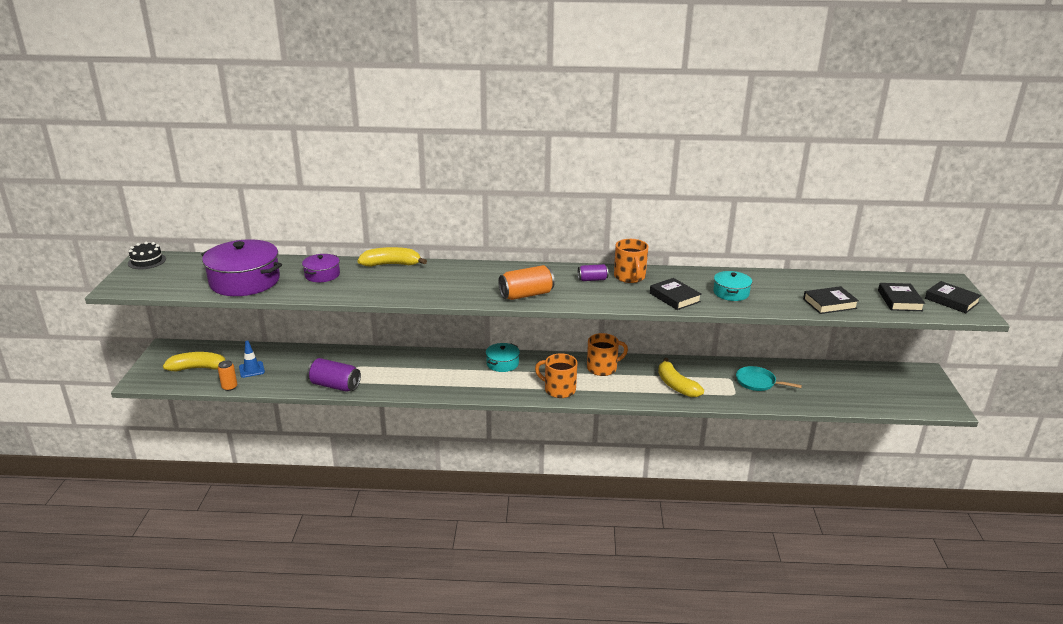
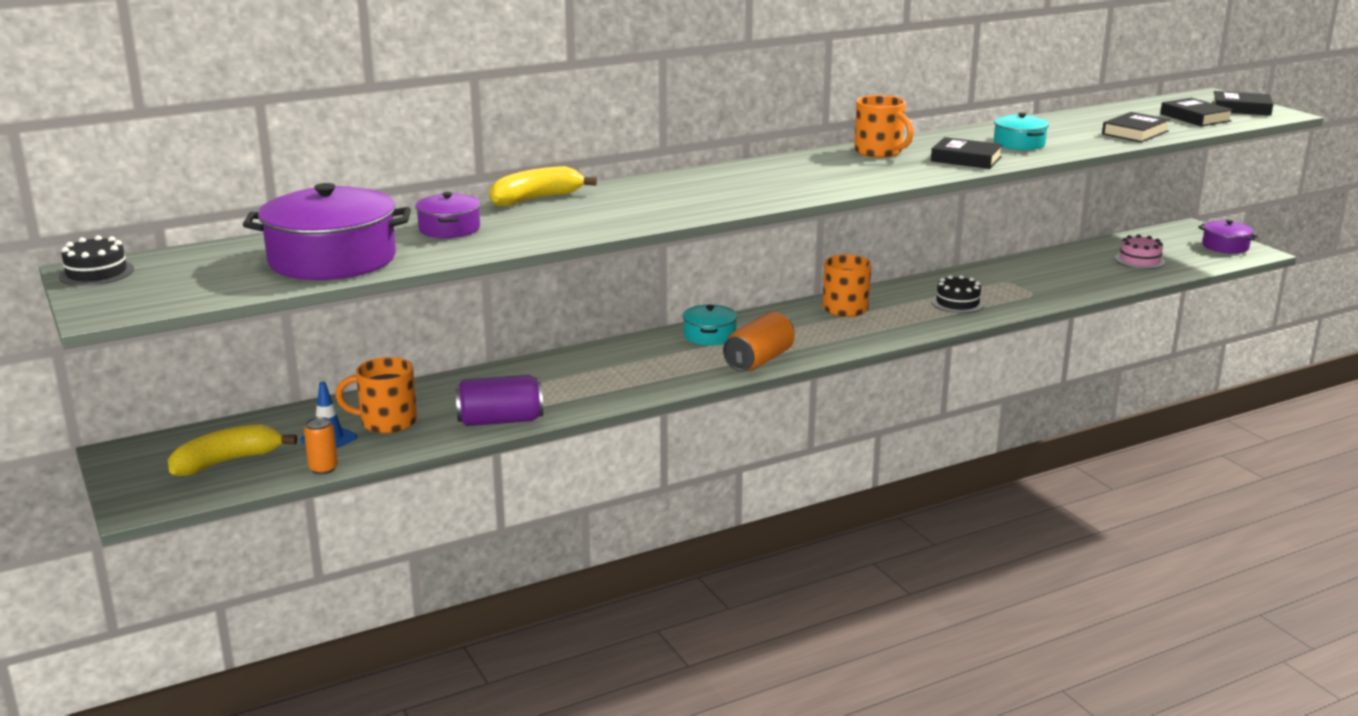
camera: 30 degrees left, 5 degrees down
(526, 295) = (784, 191): orange can -> orange can (759, 360)
(559, 389) = (824, 343): orange mug -> orange mug (386, 422)
(592, 279) = (839, 162): purple can -> none
(676, 385) = (957, 303): yellow banana -> black cake
(757, 382) = (1041, 277): turquoise pan -> none
(847, 389) = (1139, 260): none -> pink cake
(930, 396) = (1225, 246): none -> purple pot

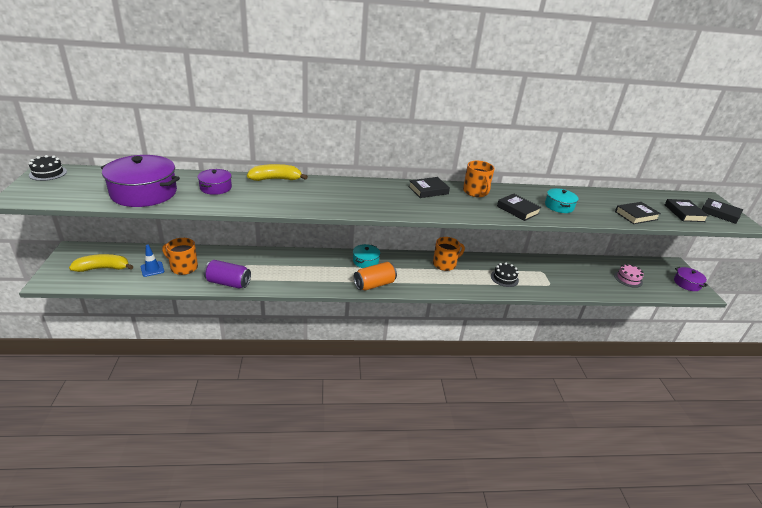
camera: 20 degrees right, 10 degrees up
(323, 469) = (133, 286): orange can -> none
(804, 164) = (428, 190): none -> black book

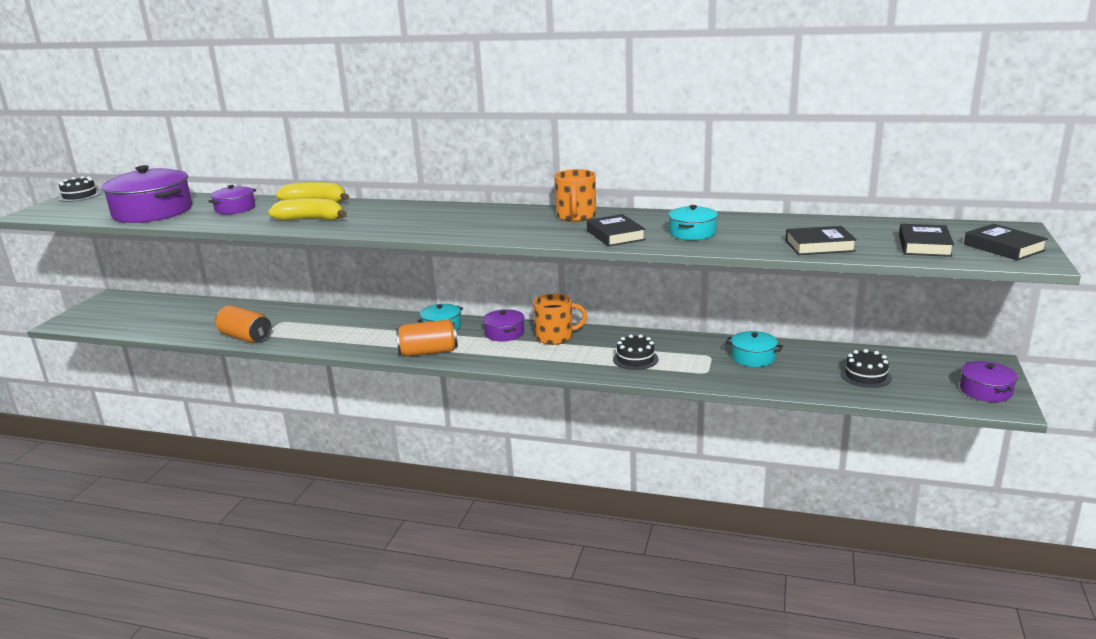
camera: 25 degrees right, 10 degrees down
(103, 268) = (125, 315): yellow banana -> yellow banana (311, 219)
(152, 269) = (174, 319): blue traffic cone -> none
(183, 267) = (209, 319): orange mug -> none
(228, 283) = (245, 337): purple can -> orange can
(411, 263) = (504, 333): none -> purple pot
(428, 190) = (506, 214): black book -> none
(565, 270) = (753, 357): none -> turquoise pot
(628, 279) = (865, 376): pink cake -> black cake

